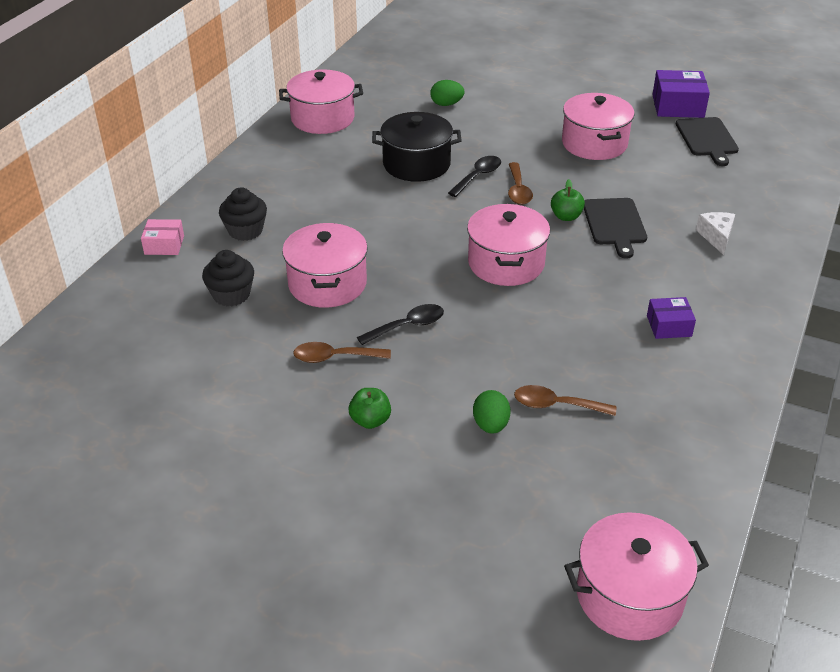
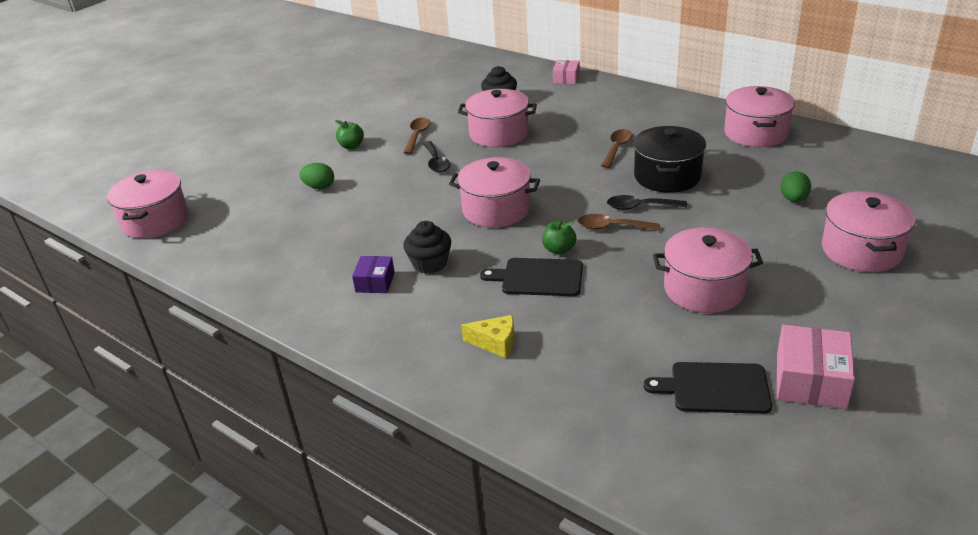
camera: 105 degrees right, 5 degrees down
(245, 231) = (576, 104): black cupcake -> black cupcake (430, 263)
(478, 176) = (640, 207): black spoon -> black spoon turned 135 degrees clockwise
(515, 81) = (861, 250): none -> pink pot
(556, 405) = (320, 214): brown spoon -> brown spoon (617, 148)
(678, 106) = (810, 380): purple box -> pink box
(716, 237) = (495, 343): white cheese -> yellow cheese

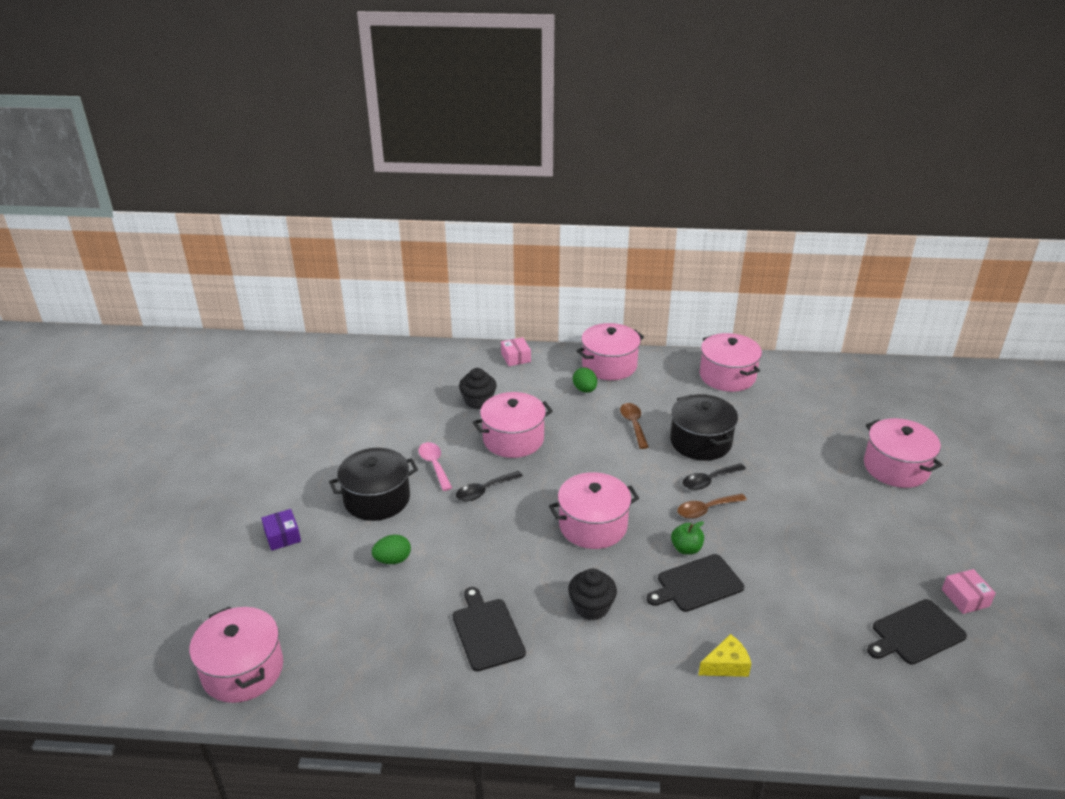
camera: 35 degrees left, 0 degrees up
(333, 252) = (487, 631): none -> black cutting board
(351, 146) = (377, 499): green apple -> black pot
(375, 282) = (561, 648): purple box -> purple box (282, 536)
(417, 136) = (434, 465): brown spoon -> pink spoon
(436, 162) = (484, 491): black spoon -> black spoon turned 105 degrees clockwise
(704, 289) = (827, 545): pink pot -> pink pot (609, 365)
(793, 199) = (812, 435): green egg -> green egg (585, 390)
(810, 380) = (965, 598): pink box -> pink box, size x0.61

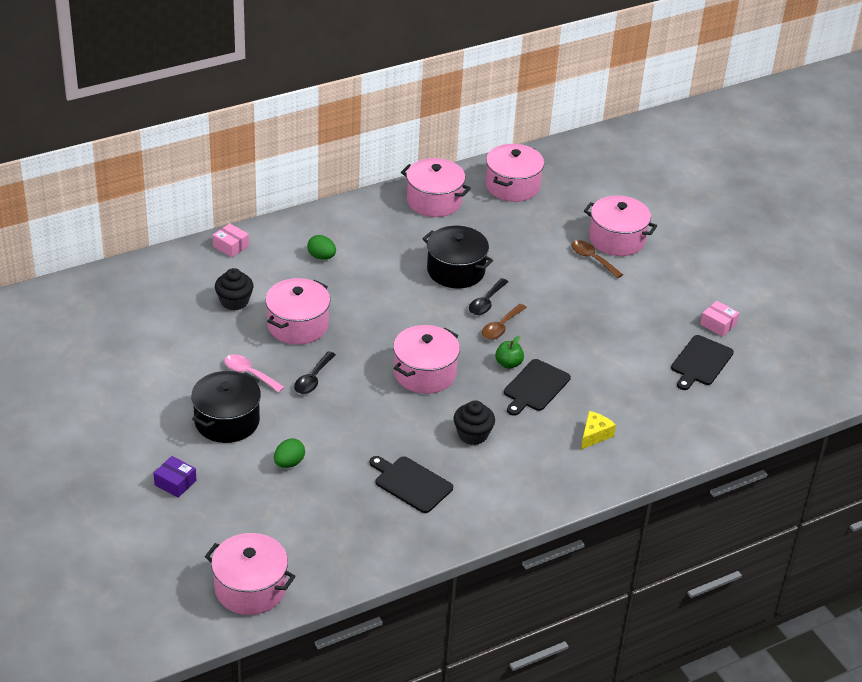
camera: 35 degrees left, 5 degrees up
(609, 365) = (324, 225): pink pot -> pink pot (512, 186)
(633, 425) = (390, 275): brown spoon -> brown spoon (592, 259)

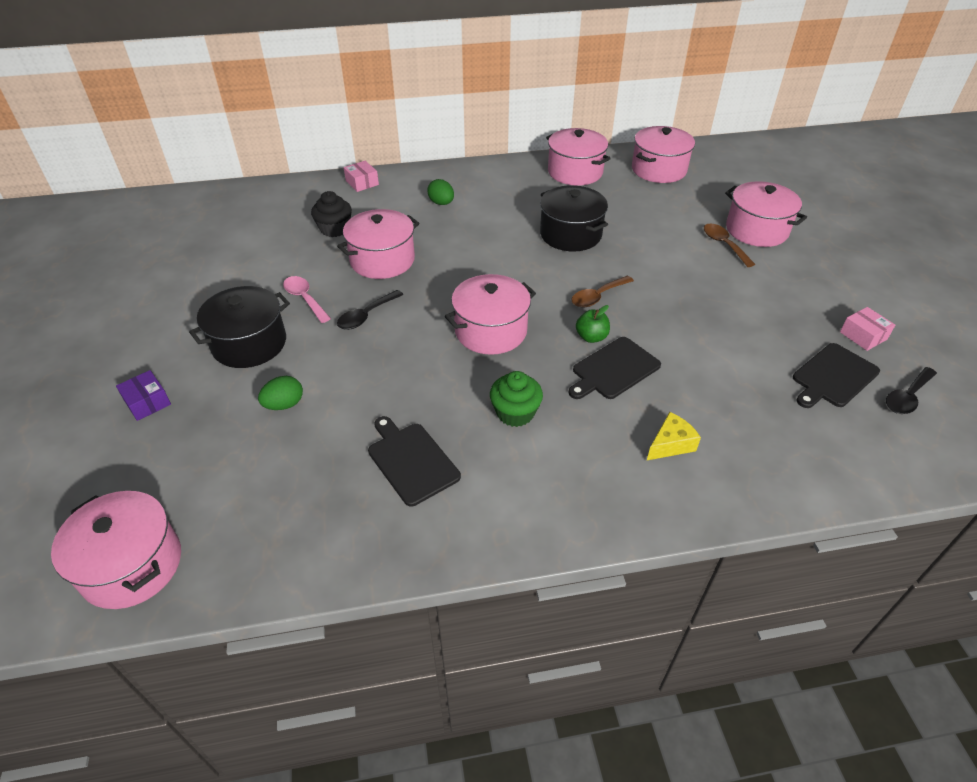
camera: 20 degrees right, 5 degrees up
(472, 434) = (515, 413): black cupcake -> green cupcake
(486, 302) = (591, 269): black spoon -> black spoon (907, 397)

